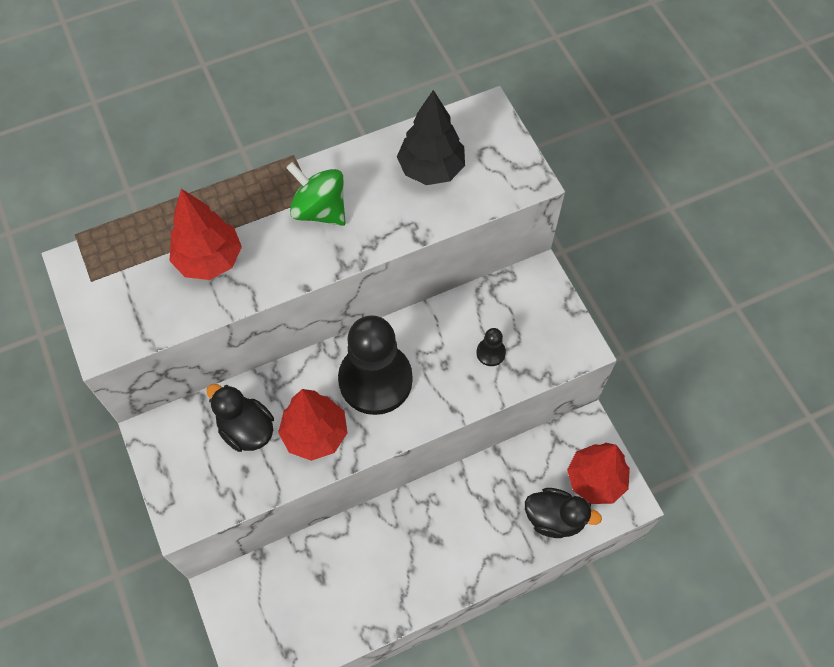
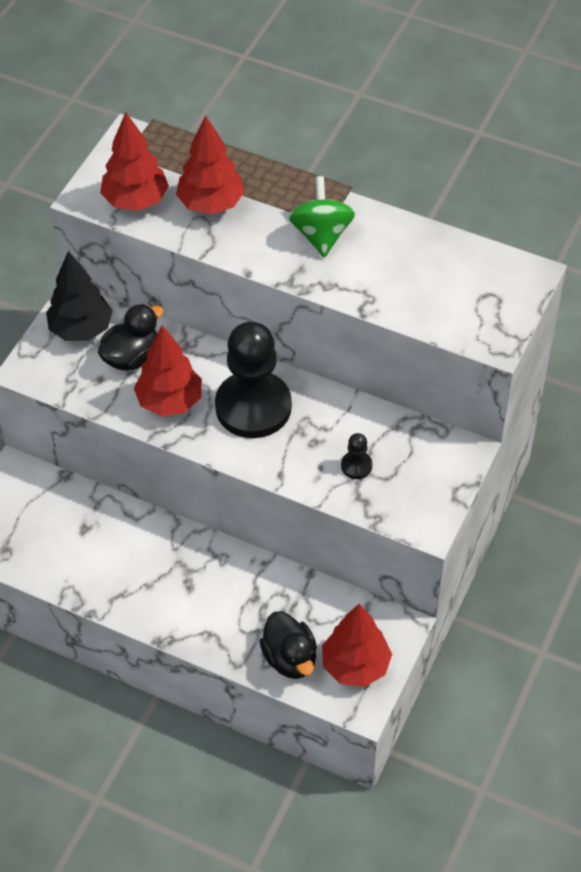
camera: 50 degrees right, 10 degrees down
(147, 310) = (135, 200): none -> red tree
(246, 429) = (131, 357): black duck -> black duck turned 45 degrees clockwise
(431, 169) = (434, 275): black tree -> black tree (81, 329)

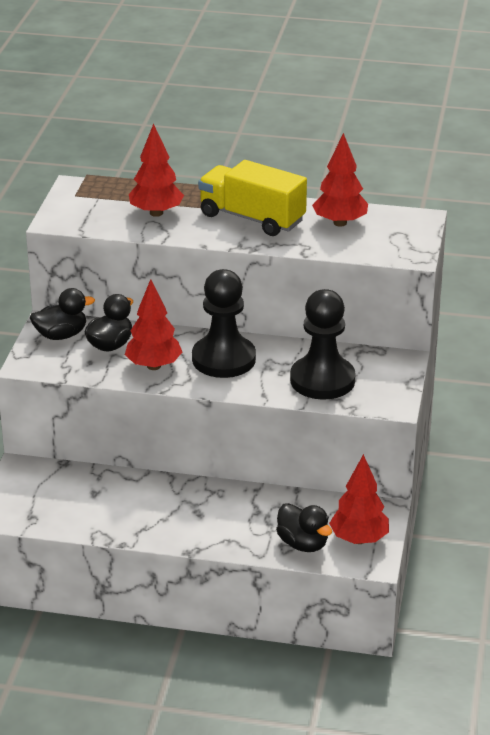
camera: 15 degrees left, 20 degrees down
(81, 329) = (61, 335): black tree -> black duck
(135, 200) = (95, 219): red tree -> red tree (340, 223)
(321, 235) = (252, 218): green spinning top -> yellow truck
(356, 466) = (322, 380): black pawn -> black pawn, size x2.50

